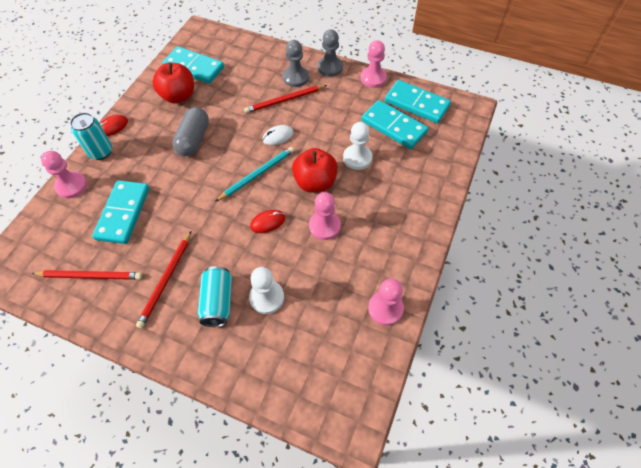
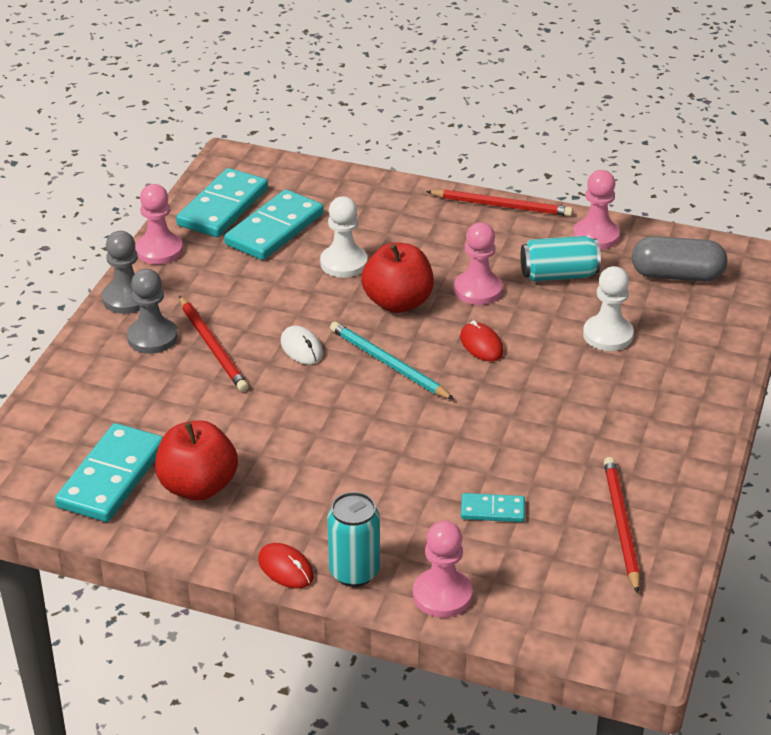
camera: 95 degrees left, 20 degrees down
(123, 213) = (492, 510): turquoise domino -> turquoise domino, size x0.51
(166, 280) = (606, 437): red pencil -> red pencil (502, 206)
(194, 139) = (314, 448): grey capsule -> grey capsule (677, 275)
(218, 302) = (627, 380): turquoise can -> turquoise can (558, 275)

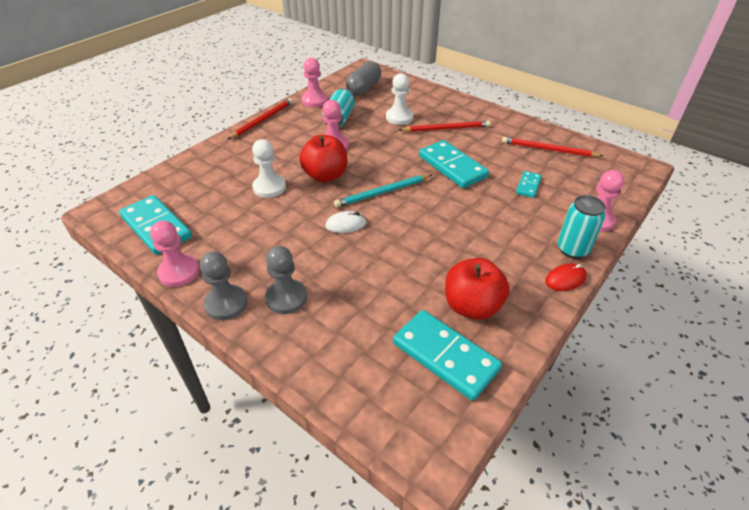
camera: 70 degrees left, 5 degrees up
(213, 347) = (318, 266): red pencil -> red pencil (446, 129)
(274, 229) = (206, 208): turquoise domino -> turquoise domino (452, 166)
(481, 345) = (384, 156): red mouse -> none

